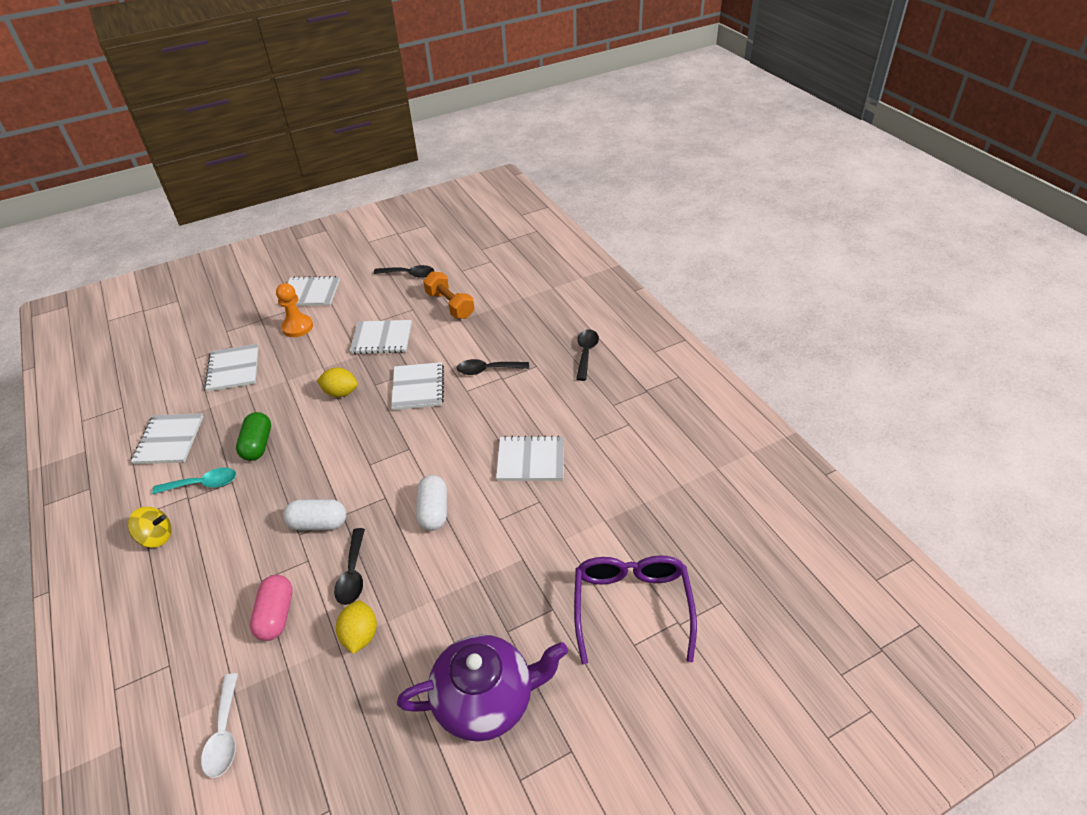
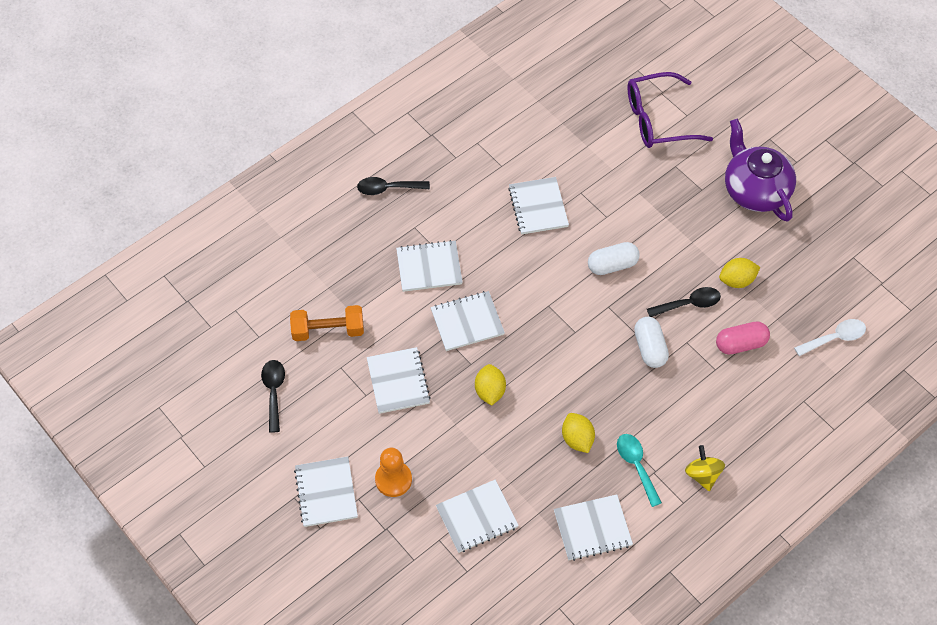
camera: 105 degrees left, 15 degrees up
(258, 445) = (577, 439): green capsule -> yellow lemon
(450, 305) = (328, 330): orange dumbbell -> orange dumbbell turned 45 degrees clockwise
(488, 370) = (429, 267): black spoon -> white notebook

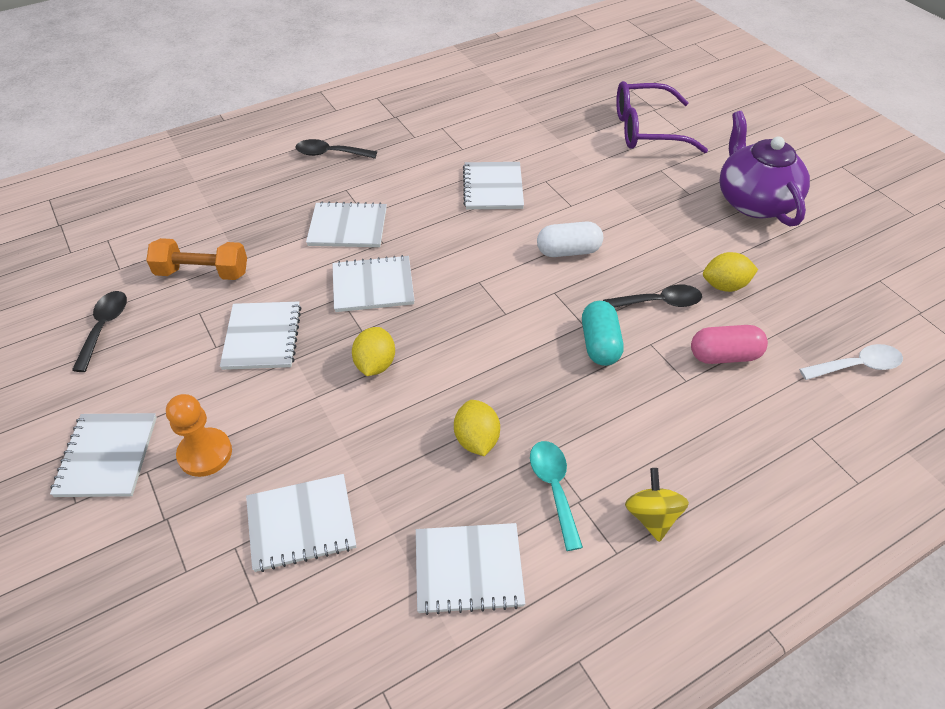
camera: 10 degrees right, 10 degrees down
(649, 348) = (599, 344): white capsule -> turquoise capsule

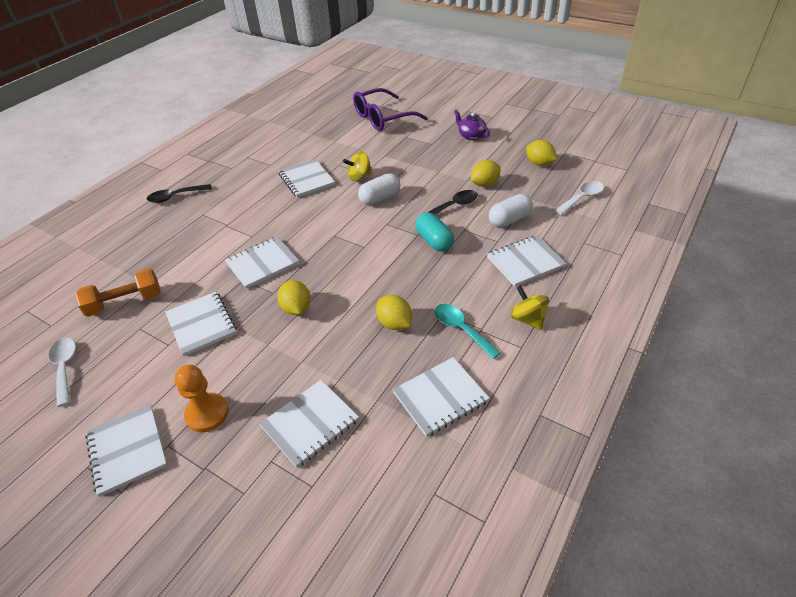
camera: 25 degrees left, 5 degrees down
(104, 328) = (65, 368): black spoon -> white spoon
(348, 227) = (219, 236): white notebook -> white notebook (525, 262)
(561, 209) = (359, 177): none -> yellow spinning top
(724, 356) = (509, 220): pink capsule -> white capsule
(754, 201) = (471, 136): purple teapot -> purple teapot, size x0.51
(828, 284) = (539, 163): none -> yellow lemon

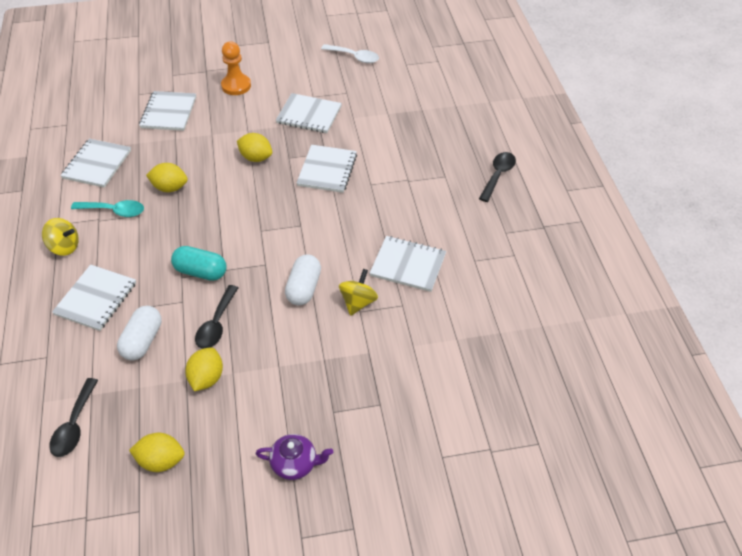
camera: 135 degrees right, 5 degrees up
(125, 302) = (383, 97): orange dumbbell -> none
(127, 450) = (257, 55): white notebook -> none
(383, 118) = (452, 424): purple glasses -> none
(582, 198) = (74, 425): white spoon -> black spoon

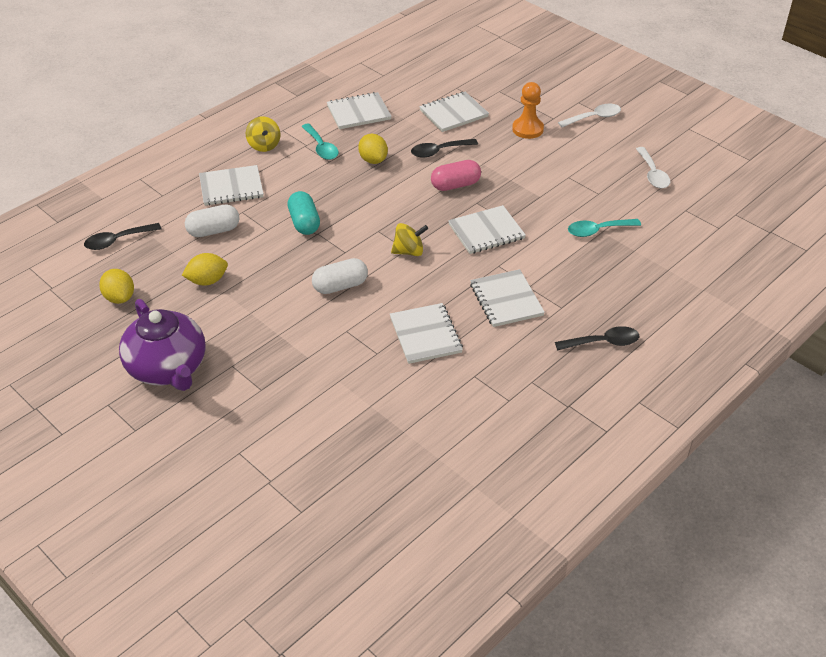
camera: 55 degrees right, 5 degrees down
(216, 324) = (261, 258): black spoon -> black spoon (439, 151)
(256, 158) = (455, 185): yellow lemon -> pink capsule
(263, 48) = (594, 118): none -> white spoon
(295, 464) = (168, 368): purple teapot -> purple teapot, size x1.97
(309, 115) = (542, 187): white notebook -> white notebook (506, 300)
(358, 302) = (355, 325): yellow spinning top -> yellow spinning top (409, 251)
(385, 114) = (598, 230): none -> turquoise spoon

